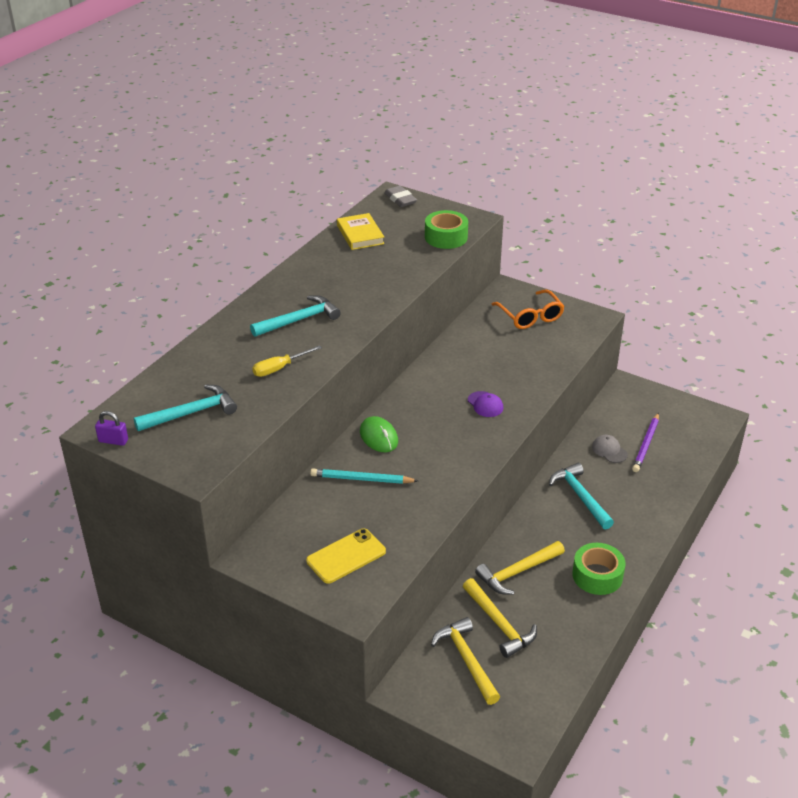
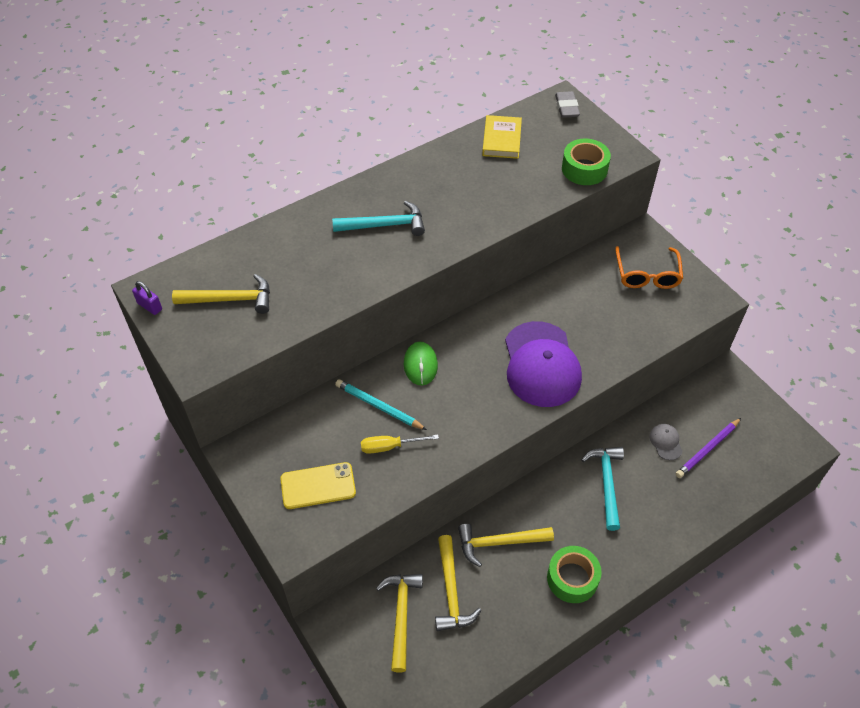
camera: 25 degrees right, 15 degrees up
(191, 413) = (230, 299): turquoise hammer -> yellow hammer
(279, 368) = (334, 276): yellow screwdriver -> yellow screwdriver (390, 446)
(485, 404) = (541, 364): purple cap -> purple cap, size x2.43

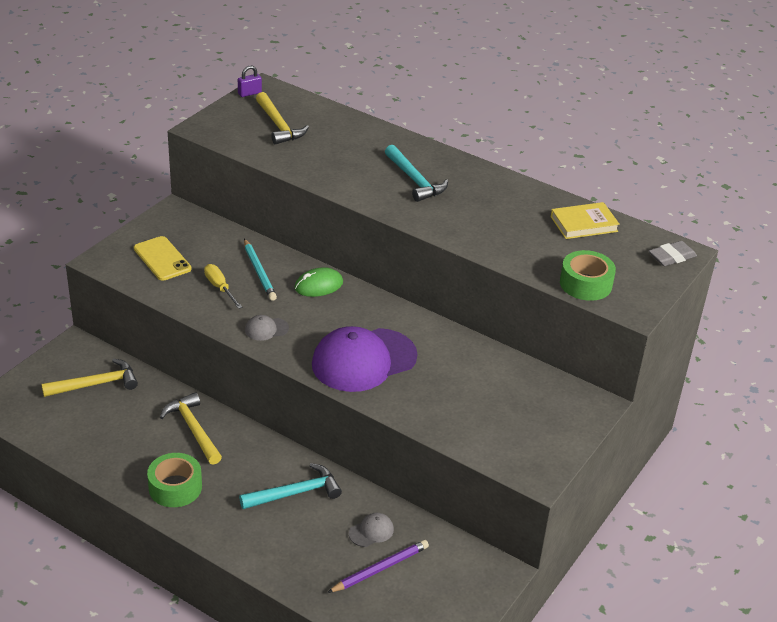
camera: 65 degrees right, 15 degrees down
(149, 306) = (249, 93): purple padlock -> purple padlock turned 45 degrees clockwise
(378, 406) = (259, 272): turquoise pencil -> turquoise pencil turned 150 degrees clockwise
(451, 591) = (131, 409): yellow hammer -> none
(470, 425) = (266, 329): none -> grey cap
(647, 275) = (535, 416): orange glasses -> none
(707, 449) = (380, 568): purple pencil -> purple pencil turned 120 degrees clockwise

